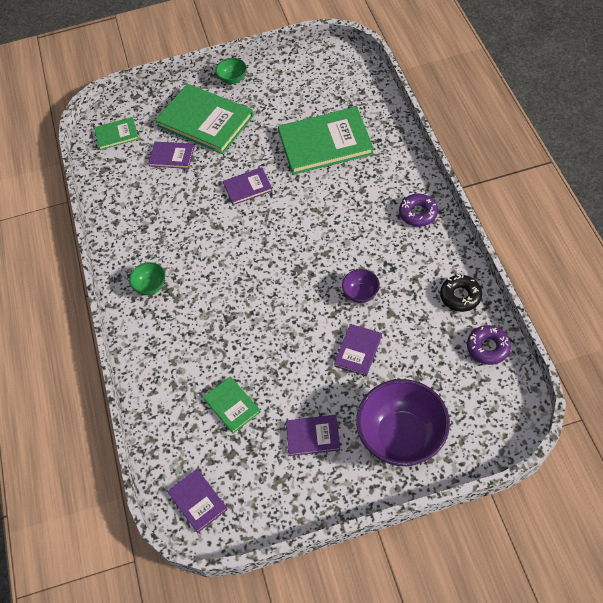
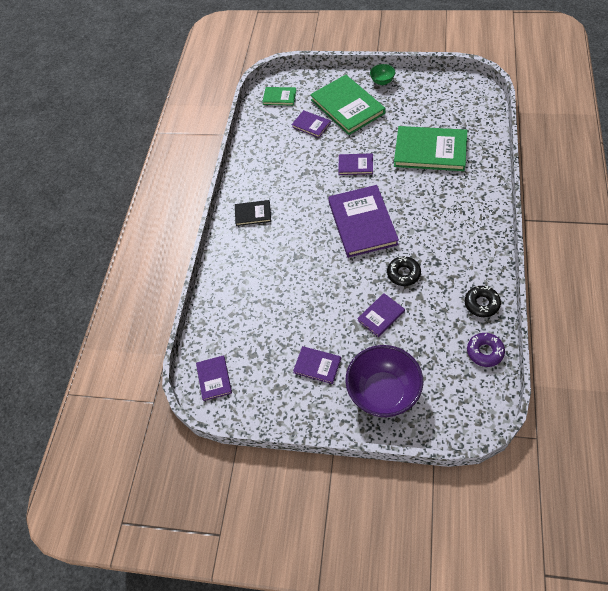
camera: 25 degrees right, 0 degrees up
(151, 286) = (253, 214): green bowl -> black book
(232, 405) = (269, 320): green book -> none
(287, 252) = (362, 223): none -> purple book
(361, 294) = (403, 274): purple bowl -> black donut
(418, 213) = (478, 228): purple donut -> none

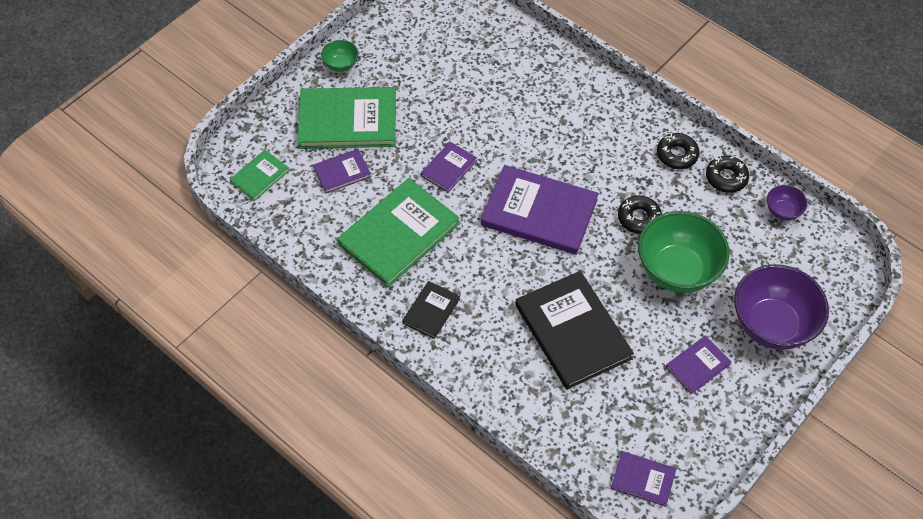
camera: 65 degrees left, 0 degrees up
(290, 286) = (572, 332): none -> black book
(381, 316) = (677, 270): purple book -> green bowl
(430, 150) = (491, 90): green book -> green book (398, 234)
(473, 267) = (677, 155): none -> black donut
(485, 352) = (782, 211): purple donut -> purple bowl

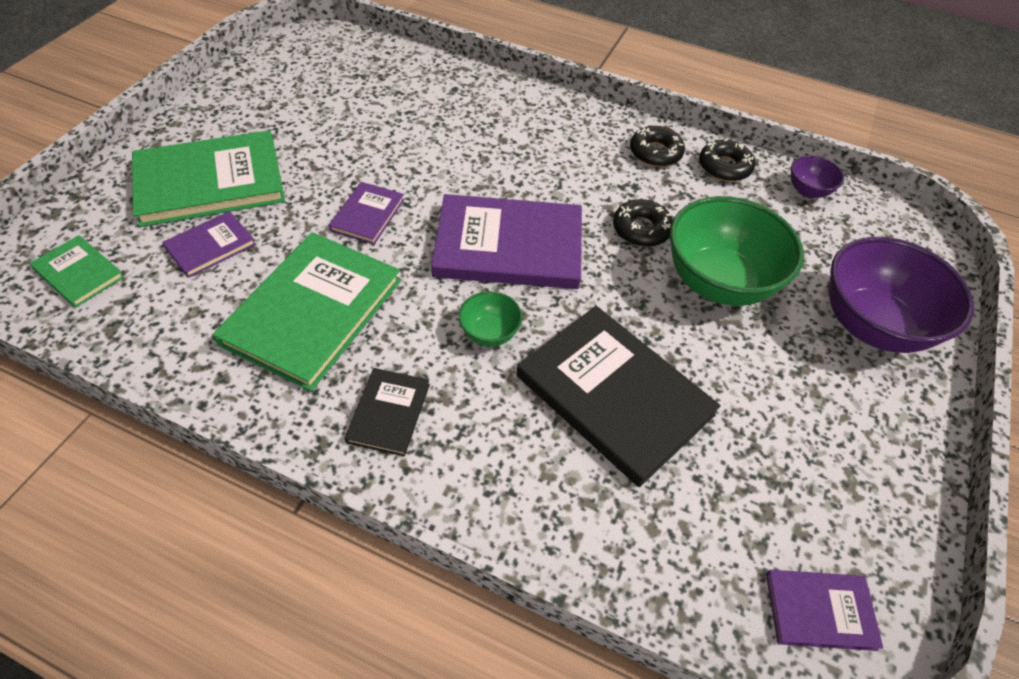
camera: 20 degrees left, 5 degrees down
(260, 176) = (78, 273): green book -> green book turned 75 degrees counterclockwise
(341, 65) = (192, 122): green bowl -> green bowl (489, 333)
(697, 365) = (807, 403): purple book -> none

